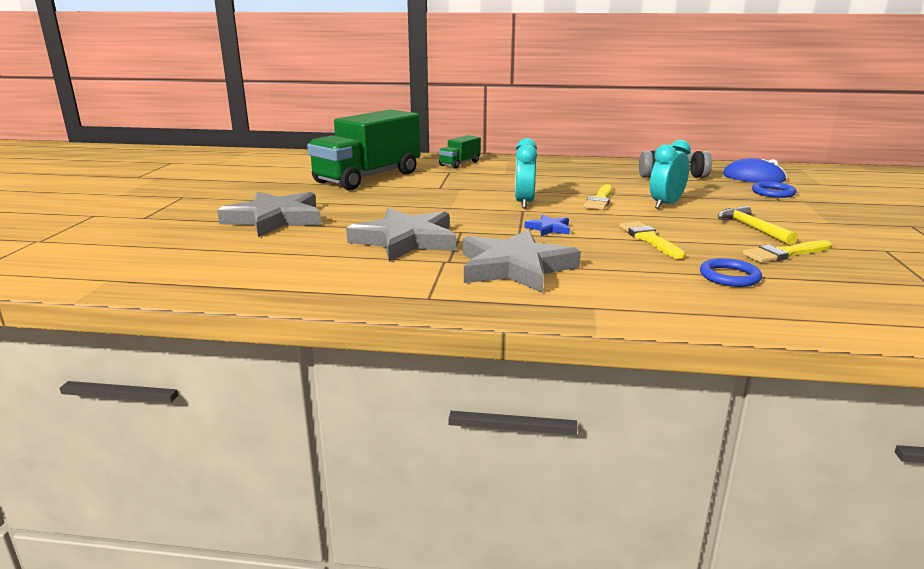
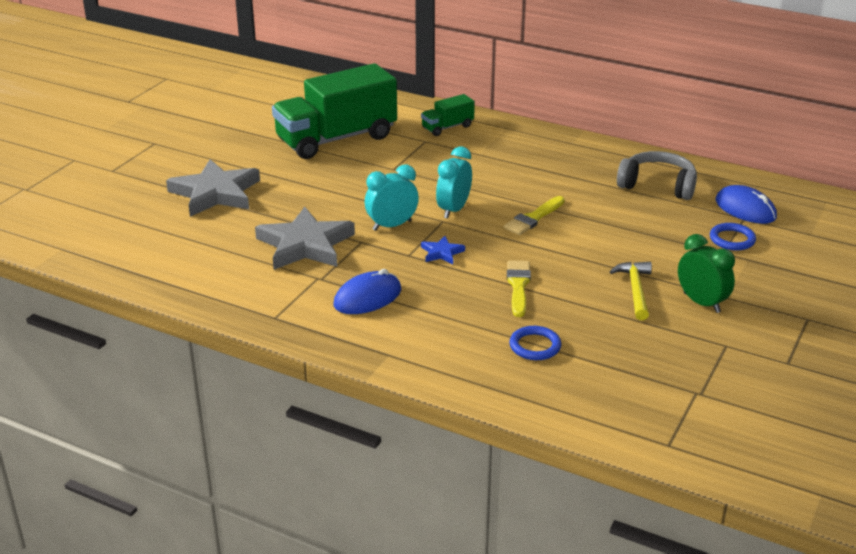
camera: 20 degrees right, 10 degrees up
(515, 267) = (367, 298): grey star -> blue mouse
(665, 204) = (592, 238): turquoise clock -> turquoise clock (392, 225)
(785, 253) = (621, 330): yellow brush -> none
(817, 228) = (701, 303): none -> green clock

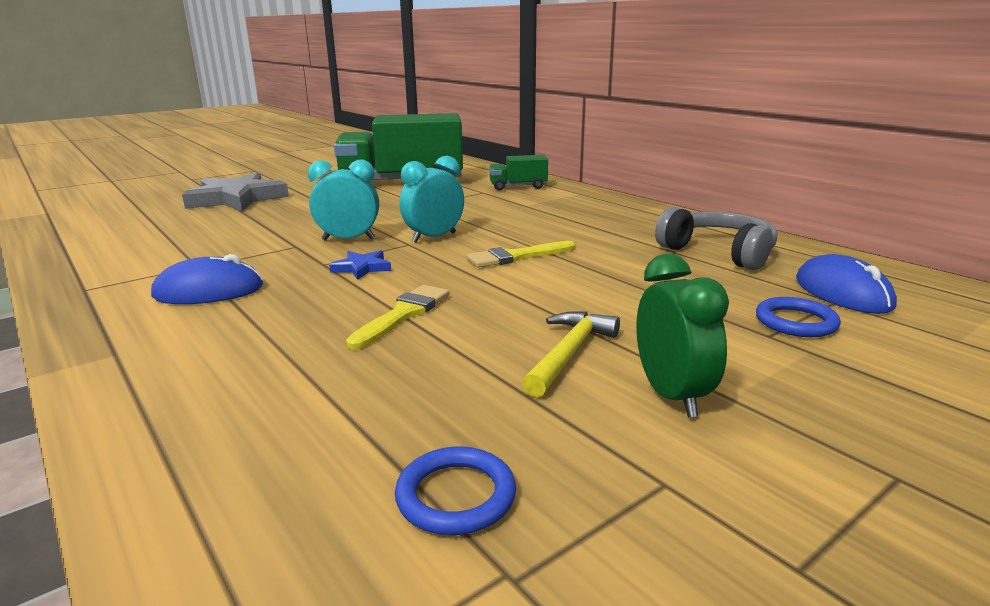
camera: 25 degrees right, 10 degrees down
(305, 245) = (238, 240): grey star -> none
(535, 346) = (314, 392): blue ring -> blue ring (456, 496)

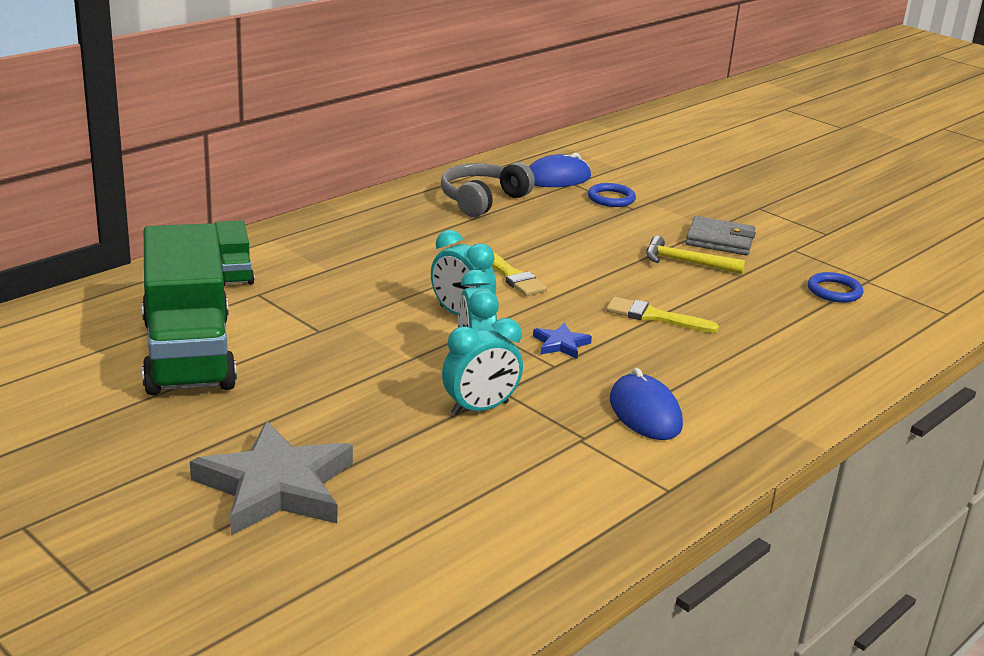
camera: 100 degrees left, 5 degrees up
(275, 239) = (480, 409): none -> turquoise clock
(671, 395) = (720, 240): green clock -> grey wallet

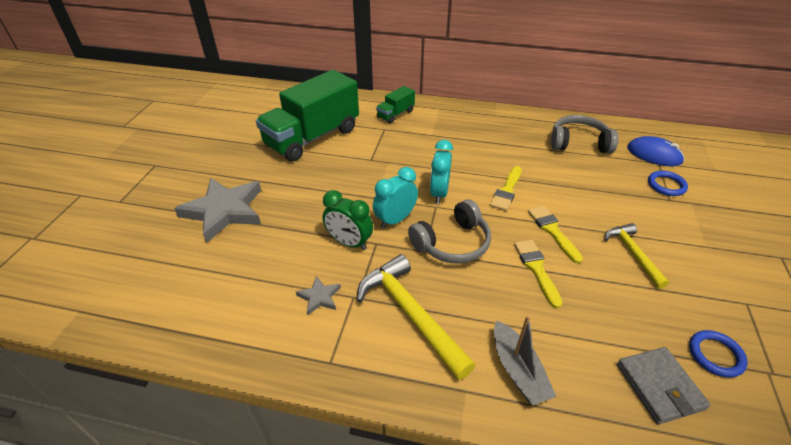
camera: 60 degrees right, 15 degrees up
(480, 409) = (349, 243): turquoise clock -> green clock
(557, 463) = (319, 297): none -> grey star
(561, 344) = (452, 243): blue star -> grey headphones
(609, 283) = (552, 231): none -> yellow brush
(645, 413) = (411, 313): blue mouse -> yellow hammer
(720, 240) = (692, 257): grey wallet -> grey wallet (659, 386)
(774, 385) = (518, 370): none -> grey boat

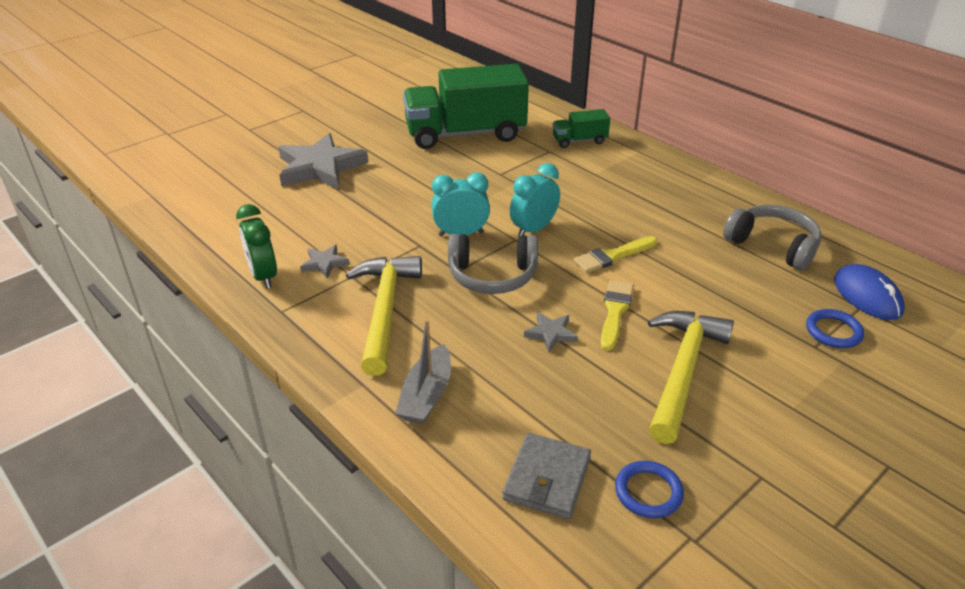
camera: 35 degrees right, 5 degrees down
(349, 243) = (396, 235): green clock -> green clock (263, 276)
(536, 269) = (551, 333): yellow brush -> grey star
(633, 253) = (683, 371): yellow hammer -> yellow hammer, size x1.64

